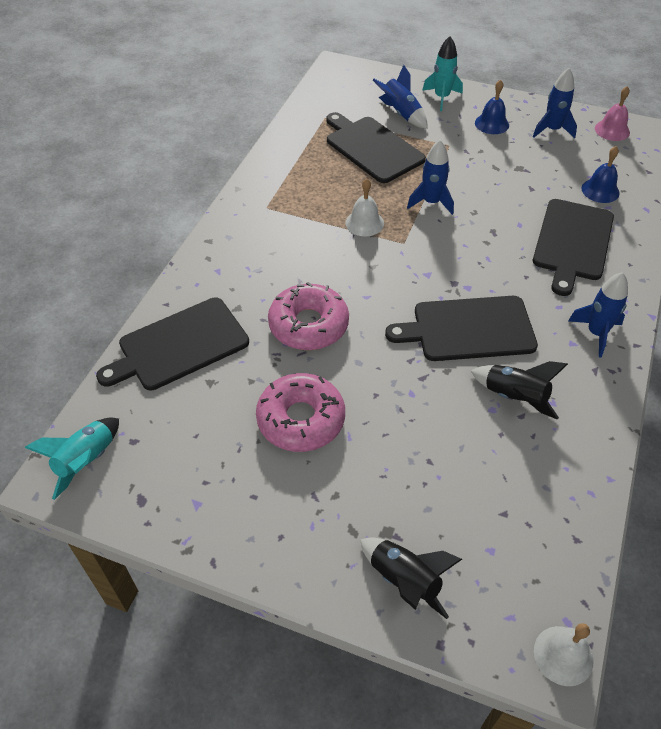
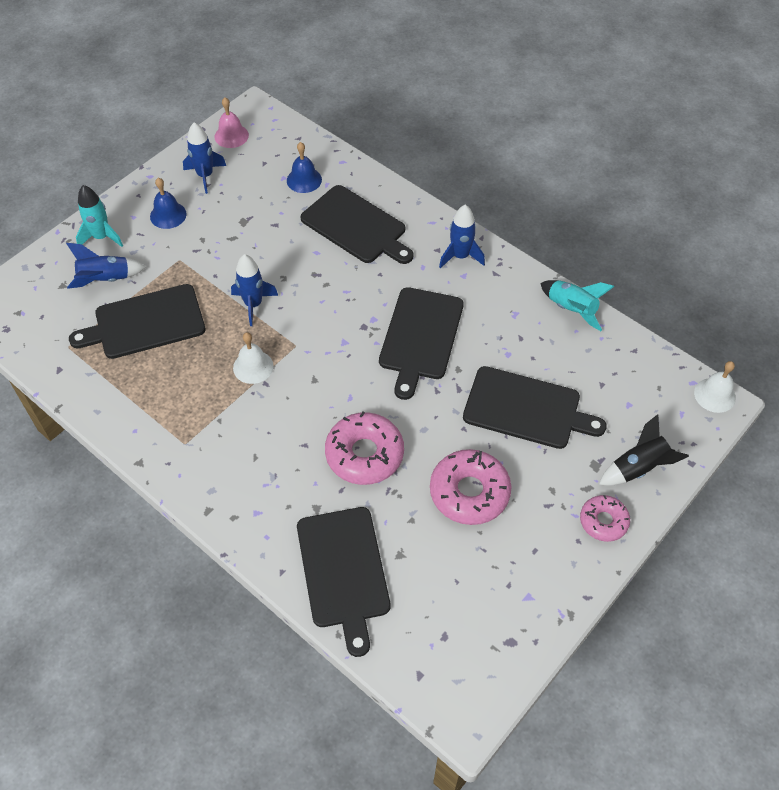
camera: 70 degrees left, 5 degrees up
(86, 461) = (453, 683): turquoise rocket -> turquoise rocket (571, 309)
(315, 557) = (603, 521): none -> pink donut
(429, 445) = (526, 409): none -> black cutting board
(514, 397) = (502, 335): black rocket -> none

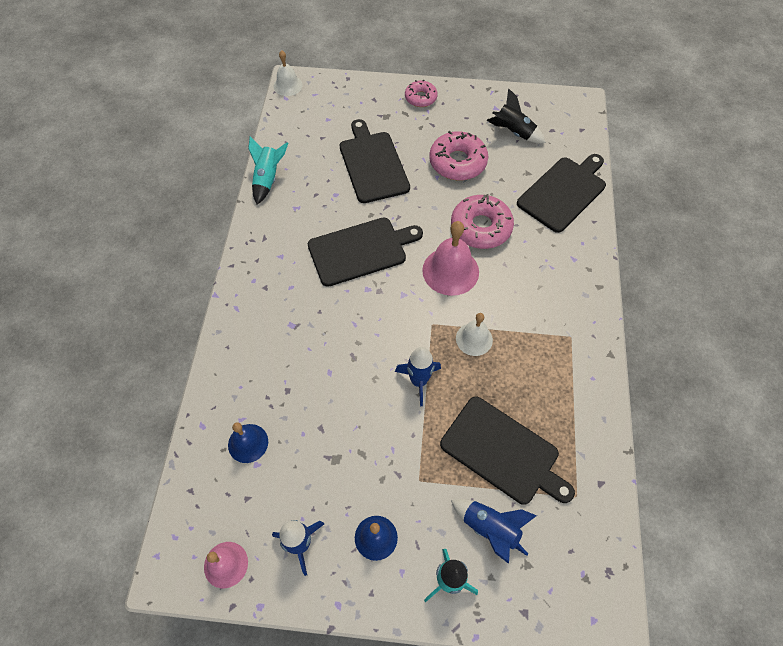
camera: 125 degrees left, 5 degrees up
(337, 394) = (450, 271): none -> pink bell
(356, 226) = (278, 360): black cutting board -> none
(460, 256) = (262, 268): blue rocket -> none
(638, 468) = (371, 97): black rocket -> black rocket (513, 132)

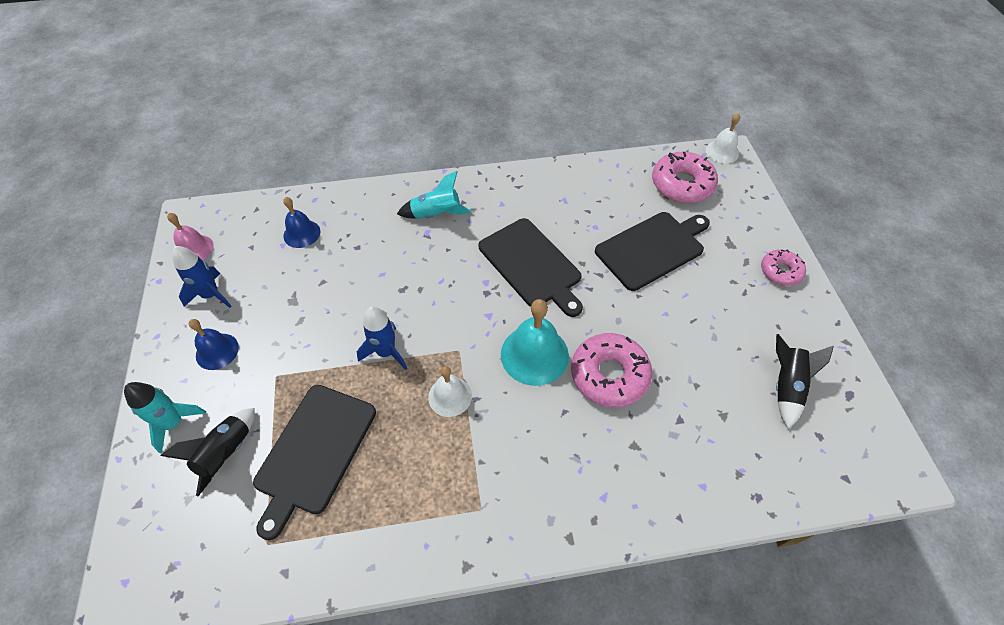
camera: 75 degrees right, 5 degrees down
(268, 179) = (590, 170): turquoise rocket -> turquoise rocket (436, 214)
(450, 271) = (534, 354): pink bell -> turquoise bell
(457, 162) = (699, 331): pink donut -> pink donut (682, 184)
(490, 529) = (226, 453): blue rocket -> black rocket
(563, 192) = (712, 467): black cutting board -> none

